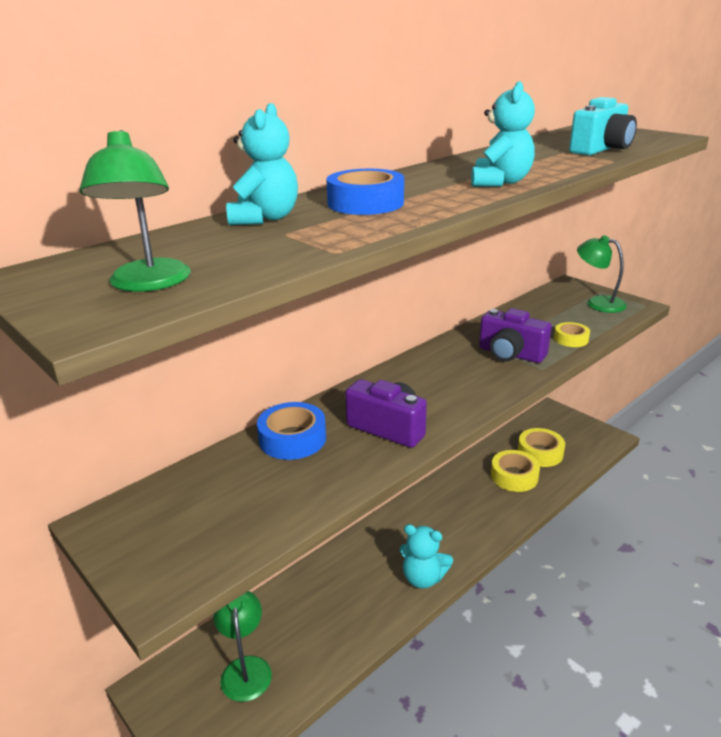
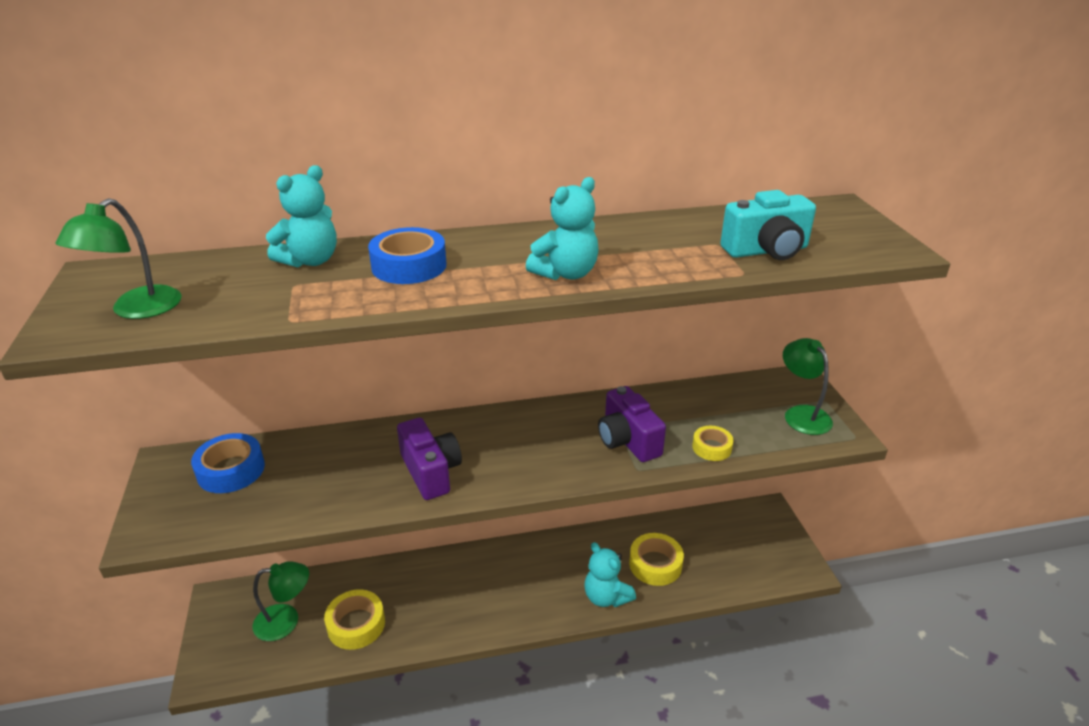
camera: 30 degrees right, 5 degrees up
(245, 668) = (286, 621): green lamp -> green lamp turned 60 degrees clockwise
(292, 439) = (350, 449): blue tape -> blue tape (231, 470)
(423, 578) = (478, 620): turquoise teddy bear -> turquoise teddy bear (606, 597)
(540, 453) = (707, 552): yellow tape -> yellow tape (356, 624)

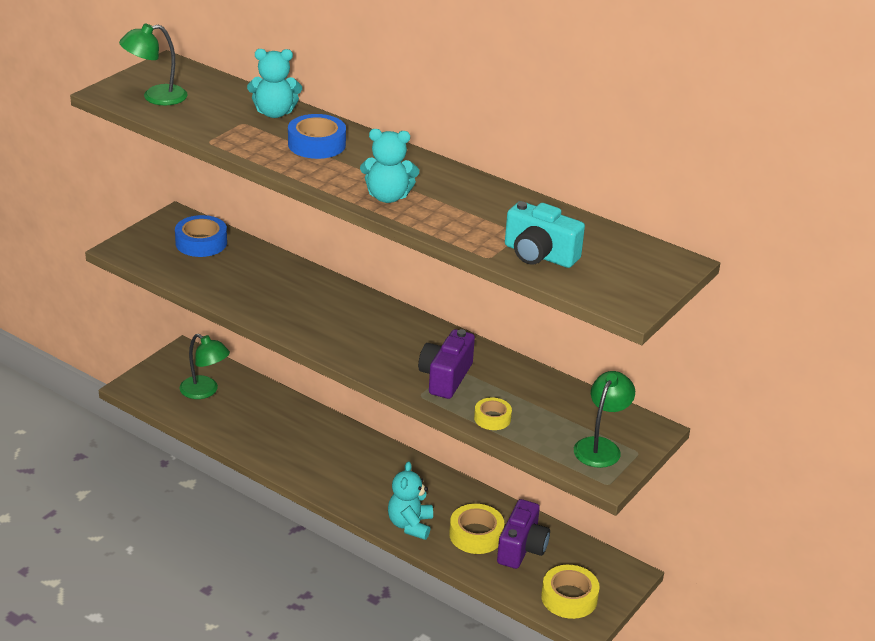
camera: 45 degrees right, 0 degrees up
(356, 624) = (239, 422): yellow tape -> yellow tape (569, 598)
(431, 472) = (300, 314): purple camera -> purple camera (522, 548)

